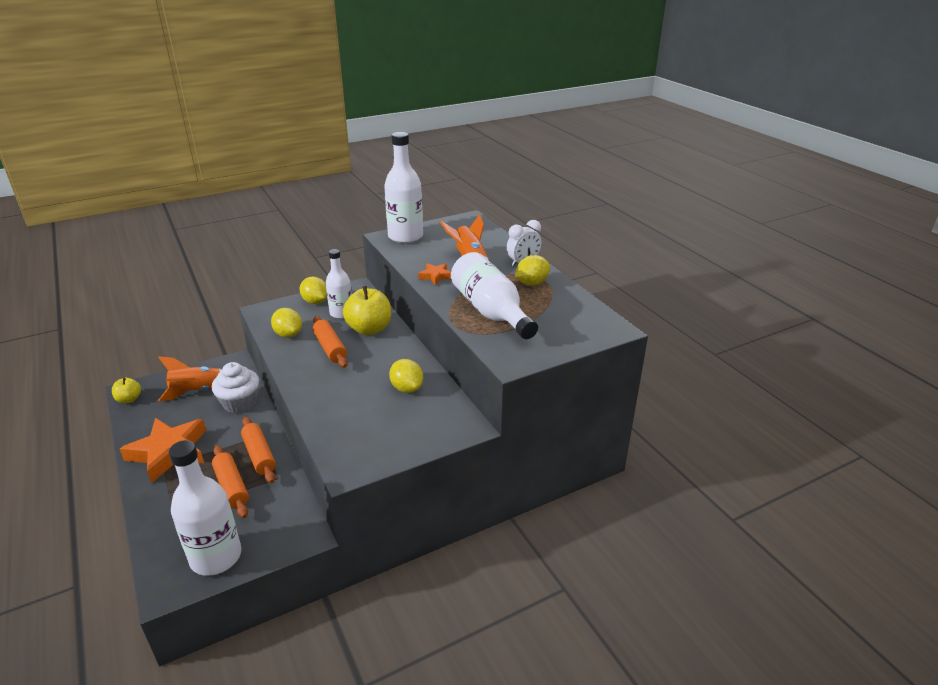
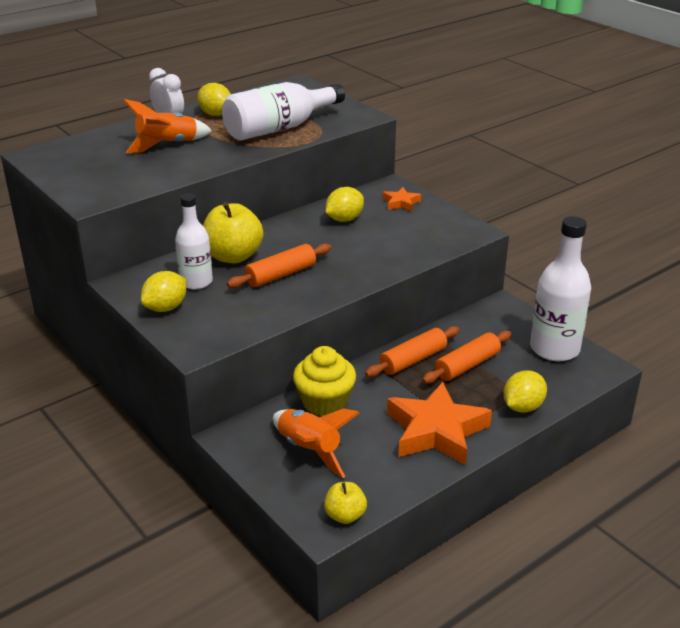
camera: 100 degrees left, 0 degrees up
(240, 403) = (324, 402): white cupcake -> yellow cupcake
(288, 334) = (256, 310): yellow lemon -> yellow lemon (522, 407)
(405, 236) = (91, 188): white bottle -> none
(435, 276) = (206, 159): orange star -> orange star (401, 203)

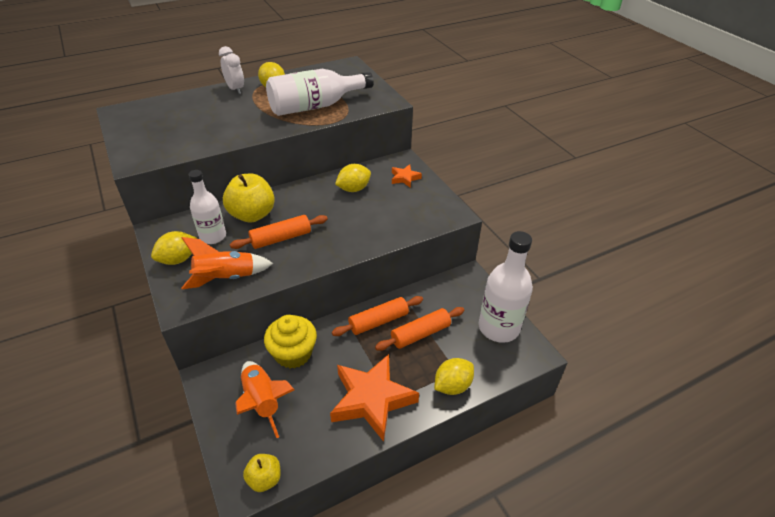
camera: 10 degrees right, 10 degrees up
(167, 145) = (222, 113): orange rocket -> orange rocket (226, 278)

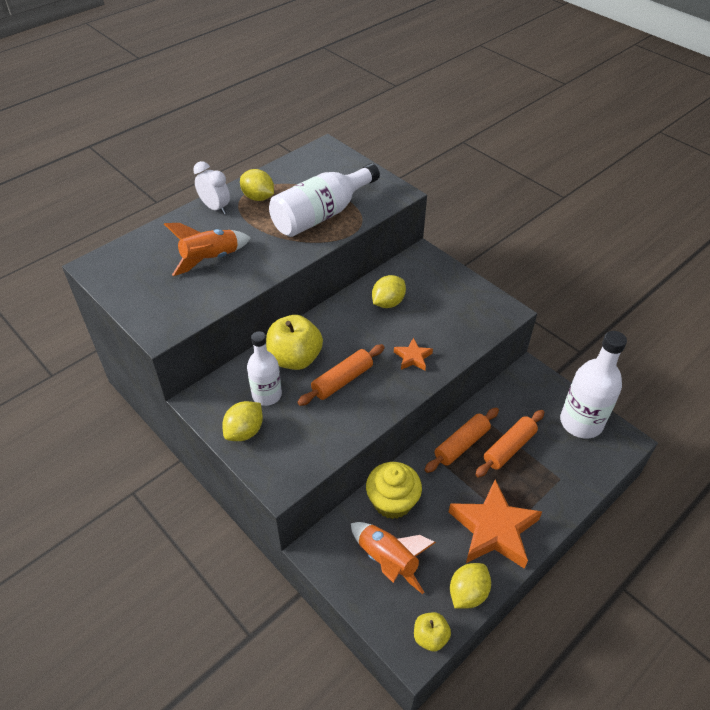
camera: 15 degrees left, 5 degrees up
(226, 278) = (310, 441): orange rocket -> orange rocket (210, 259)
(405, 178) = (435, 277): orange star -> orange star (412, 357)
(452, 386) = (563, 495): yellow lemon -> yellow lemon (467, 593)

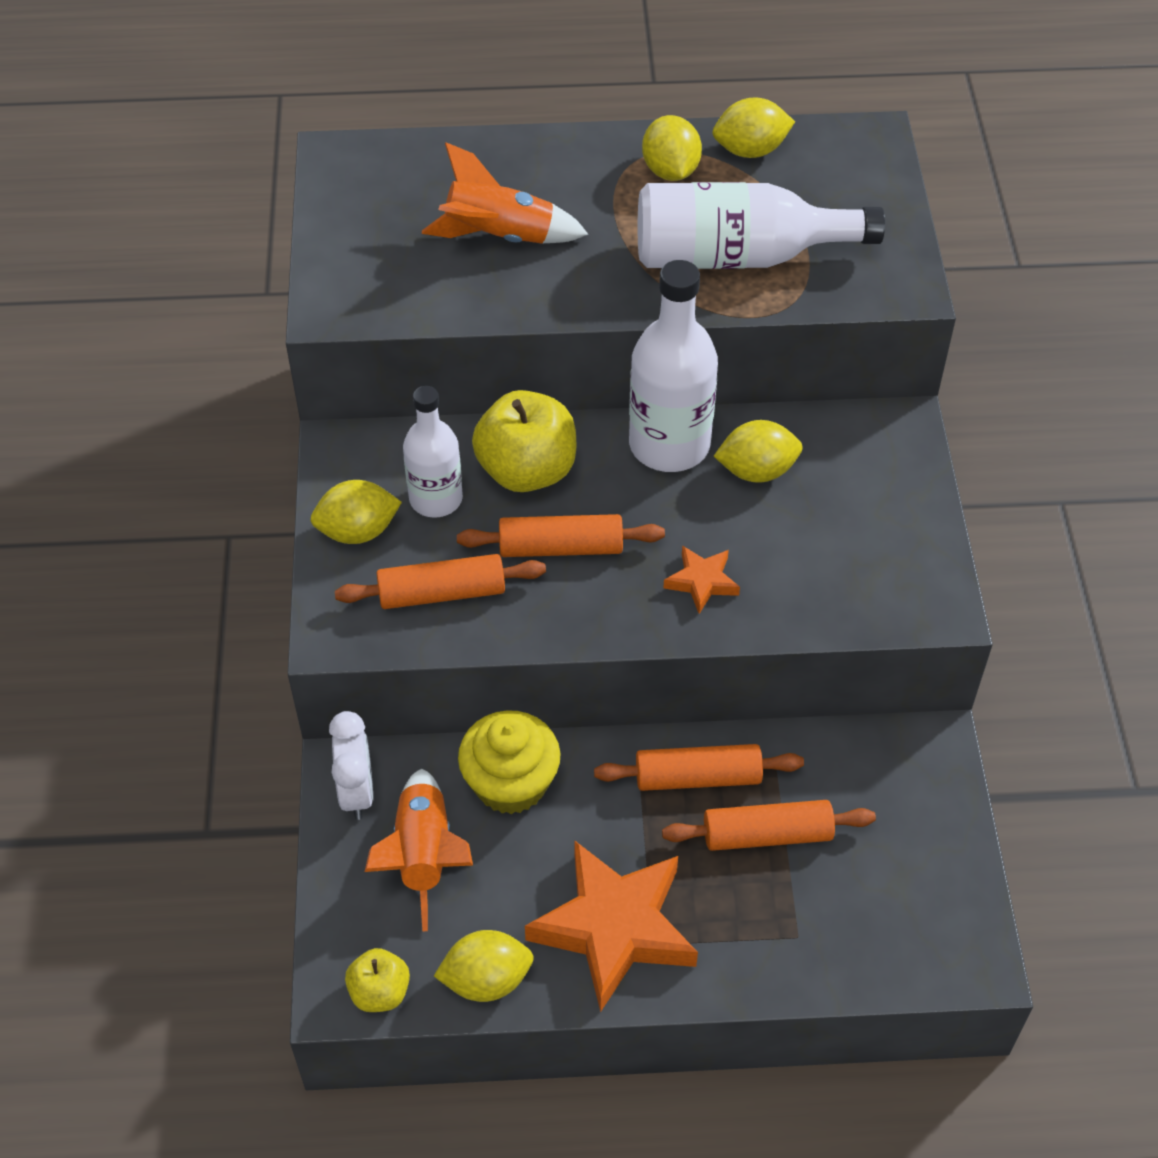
camera: 40 degrees right, 5 degrees up
(215, 208) = (588, 153): white clock -> white clock (357, 792)
(283, 174) = (750, 150): none -> yellow lemon
(311, 433) = (442, 593): none -> orange rolling pin
(581, 422) = (932, 881): white bottle -> white bottle (669, 444)

